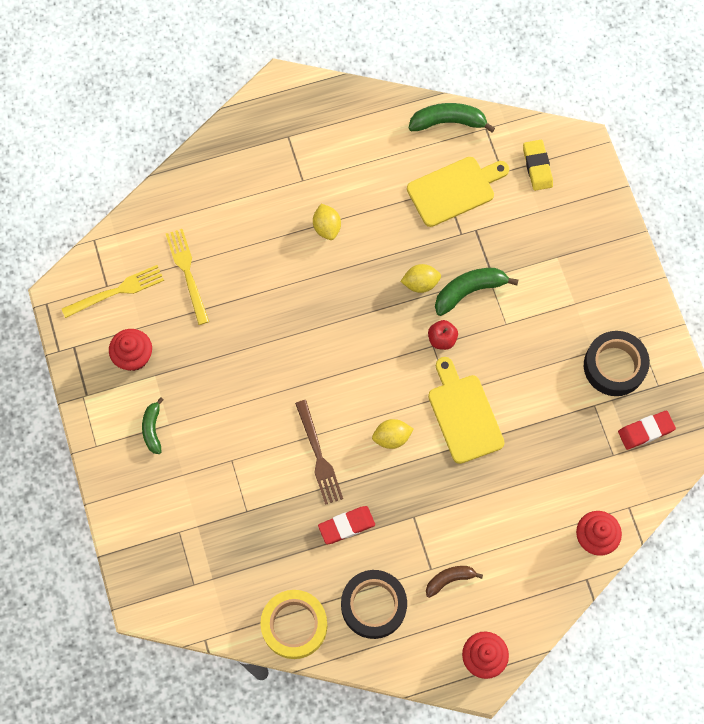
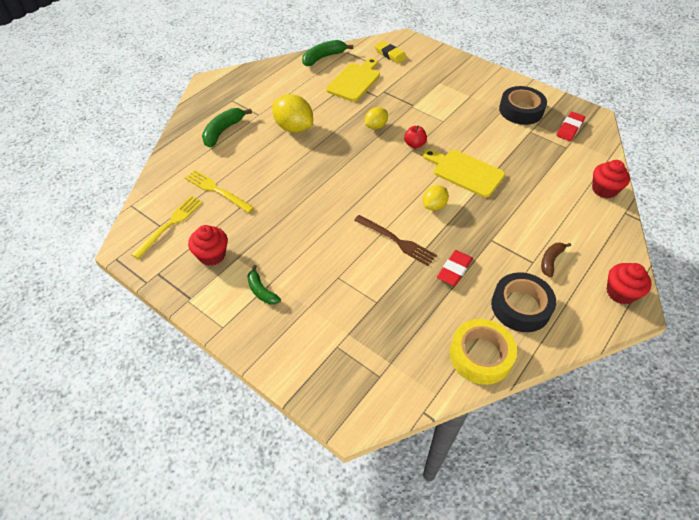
camera: 35 degrees left, 20 degrees down
(327, 227) = (293, 128): yellow lemon -> yellow lemon, size x1.70
(469, 291) = (407, 117): green banana -> green banana (223, 131)

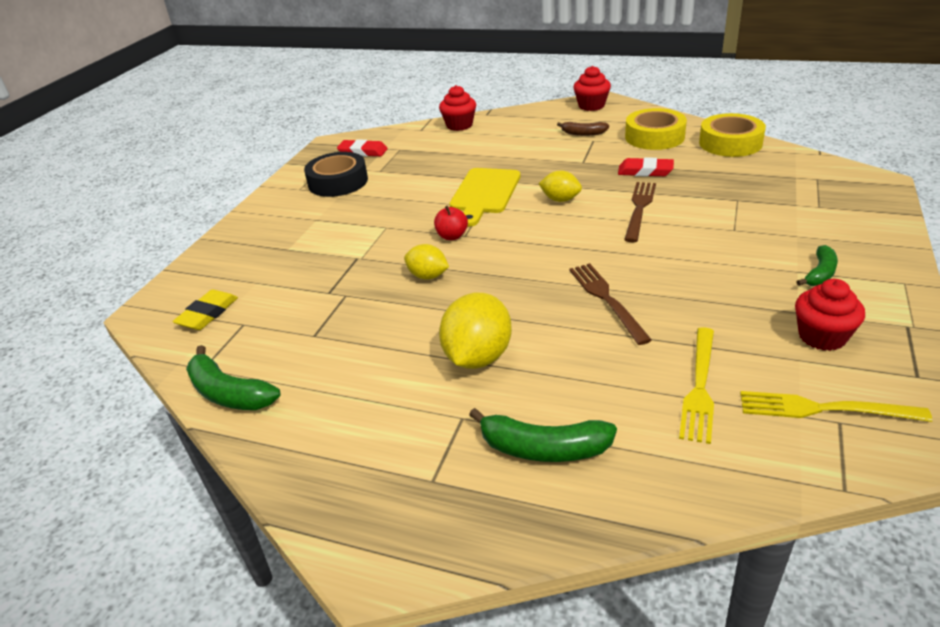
camera: 105 degrees left, 15 degrees down
(306, 185) = (606, 299): none -> brown fork
(355, 81) = (306, 330): yellow cutting board -> none
(520, 306) = (654, 137): black tape -> yellow tape

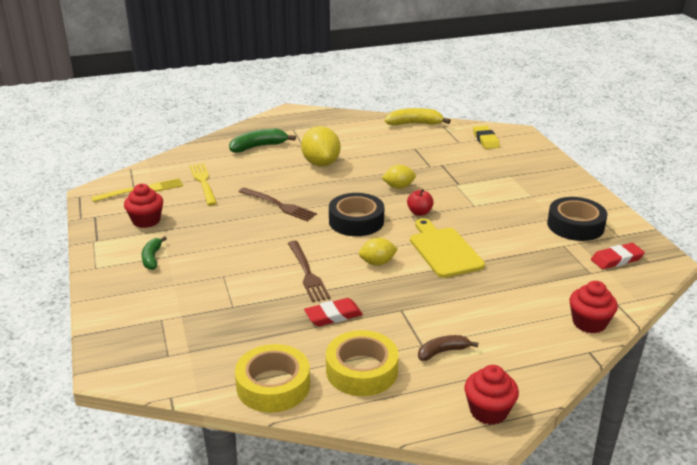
camera: 140 degrees right, 5 degrees down
(229, 393) = (414, 124): green banana -> yellow banana
(532, 247) = (356, 221): none -> black tape

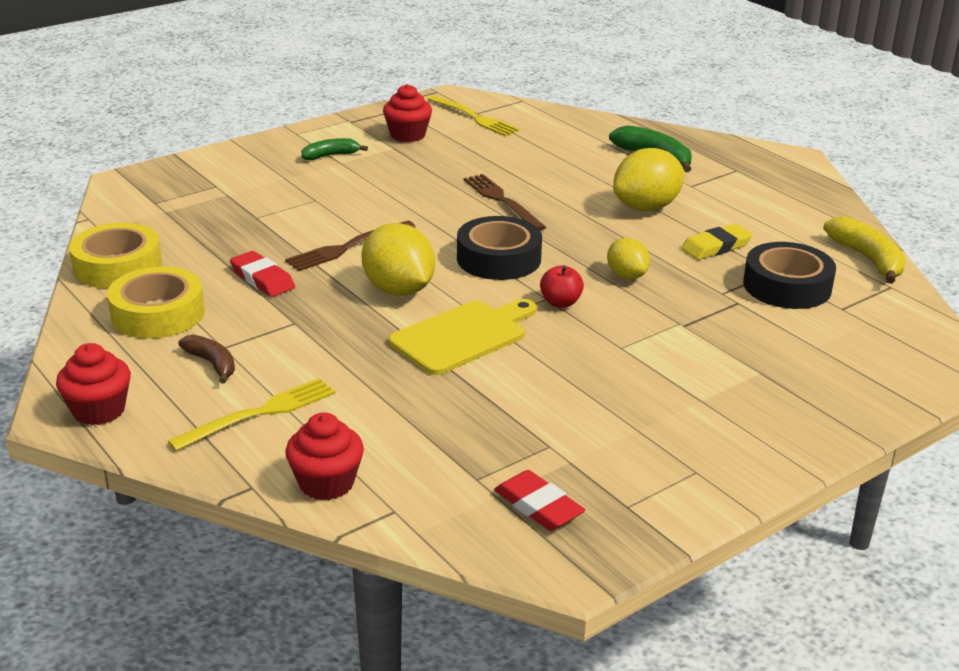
camera: 70 degrees right, 0 degrees up
(203, 182) = (523, 145): yellow fork -> yellow fork (260, 413)
(279, 205) = (502, 201): brown fork -> brown fork turned 135 degrees clockwise
(377, 263) = (398, 290): yellow lemon -> yellow lemon, size x1.70
(485, 140) = (880, 333): yellow eraser -> yellow eraser (716, 247)
(575, 225) = (628, 454): black tape -> black tape (787, 286)

